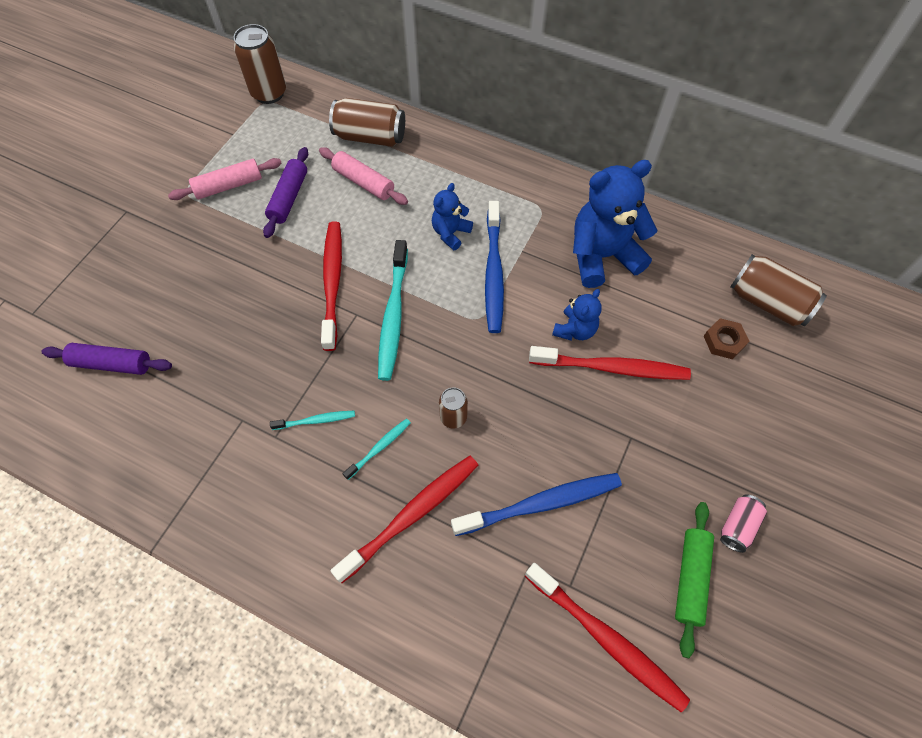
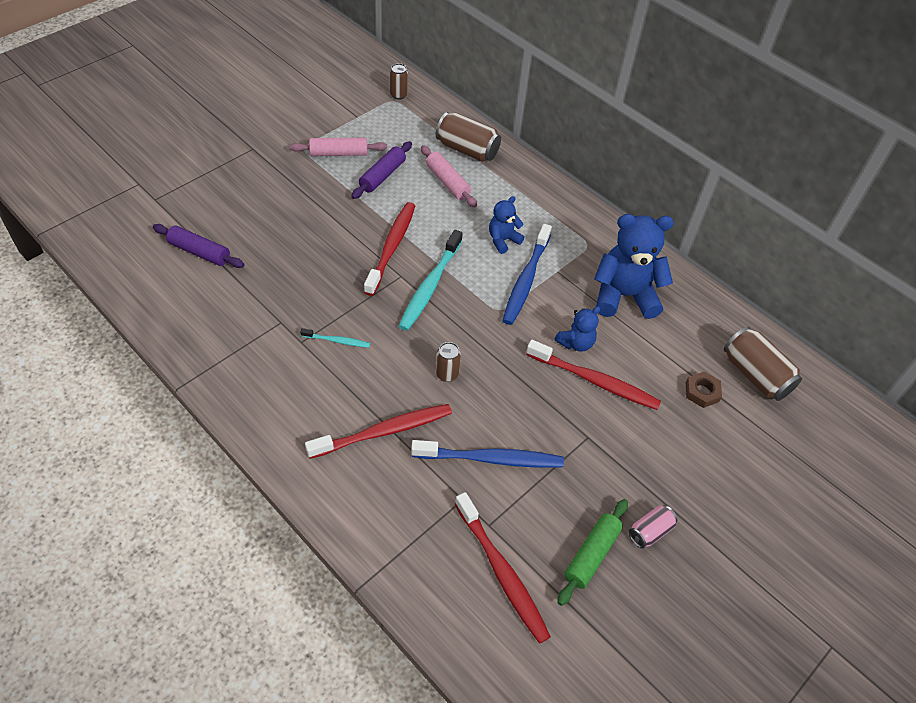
camera: 15 degrees right, 10 degrees down
(269, 93) = (398, 95): brown can -> brown can, size x0.56
(379, 448) = (378, 376): turquoise toothbrush -> none

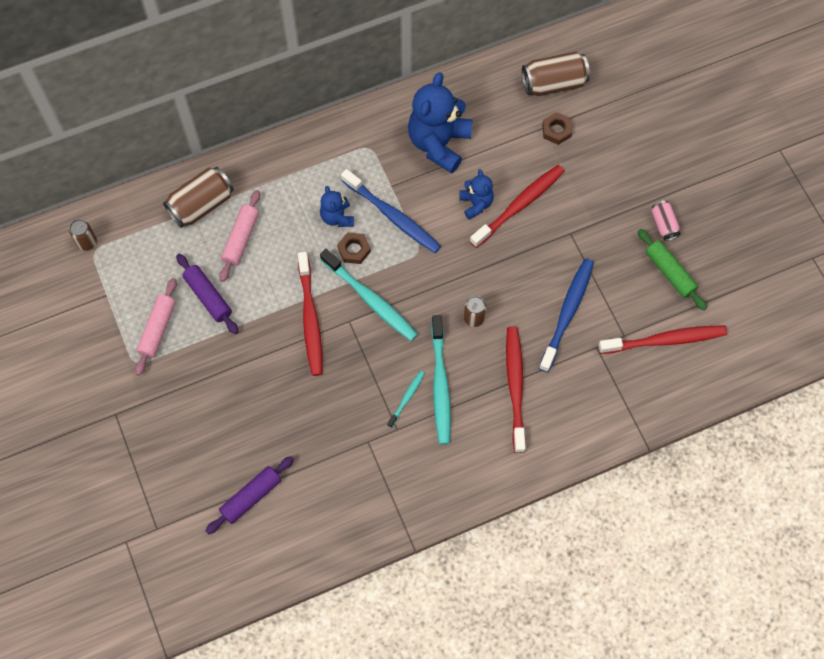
camera: 65 degrees left, 15 degrees up
(362, 364) = (440, 384): none -> turquoise toothbrush
(391, 247) = (310, 318): red toothbrush -> red toothbrush turned 135 degrees counterclockwise
(447, 182) = (241, 239): pink rolling pin -> pink rolling pin turned 60 degrees counterclockwise
(475, 260) = (354, 250): none -> brown nut

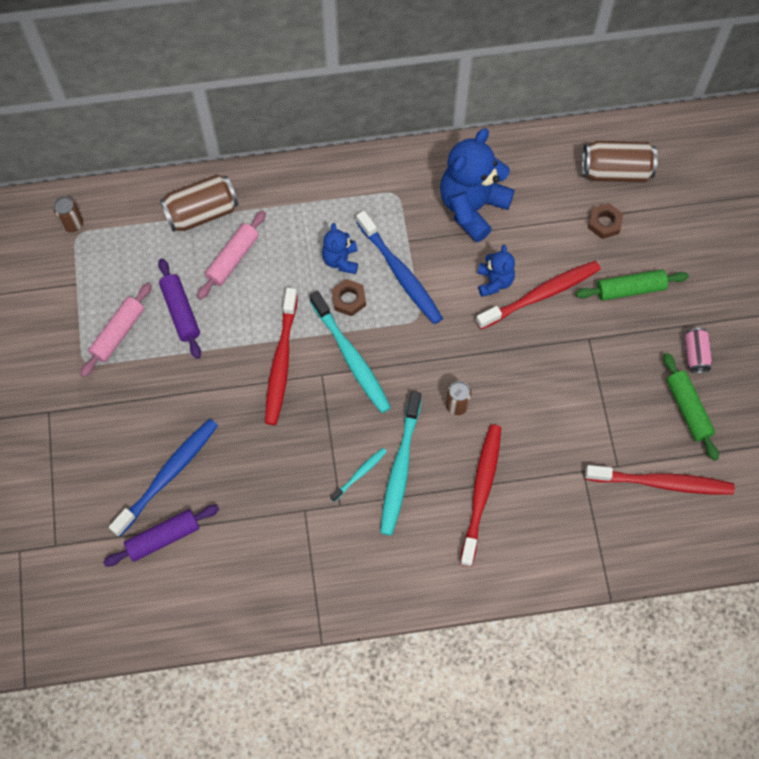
camera: 15 degrees right, 0 degrees up
(567, 313) = (561, 426): blue toothbrush -> blue toothbrush (168, 475)
(593, 182) = (630, 289): none -> green rolling pin

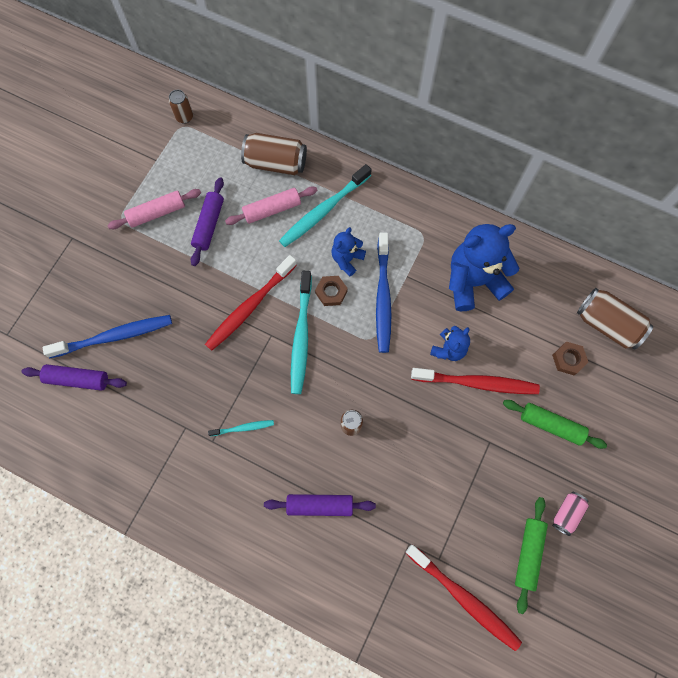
camera: 35 degrees right, 5 degrees up
(400, 468) = (275, 444): turquoise toothbrush -> turquoise toothbrush (324, 210)
(481, 492) = (320, 505): red toothbrush -> purple rolling pin

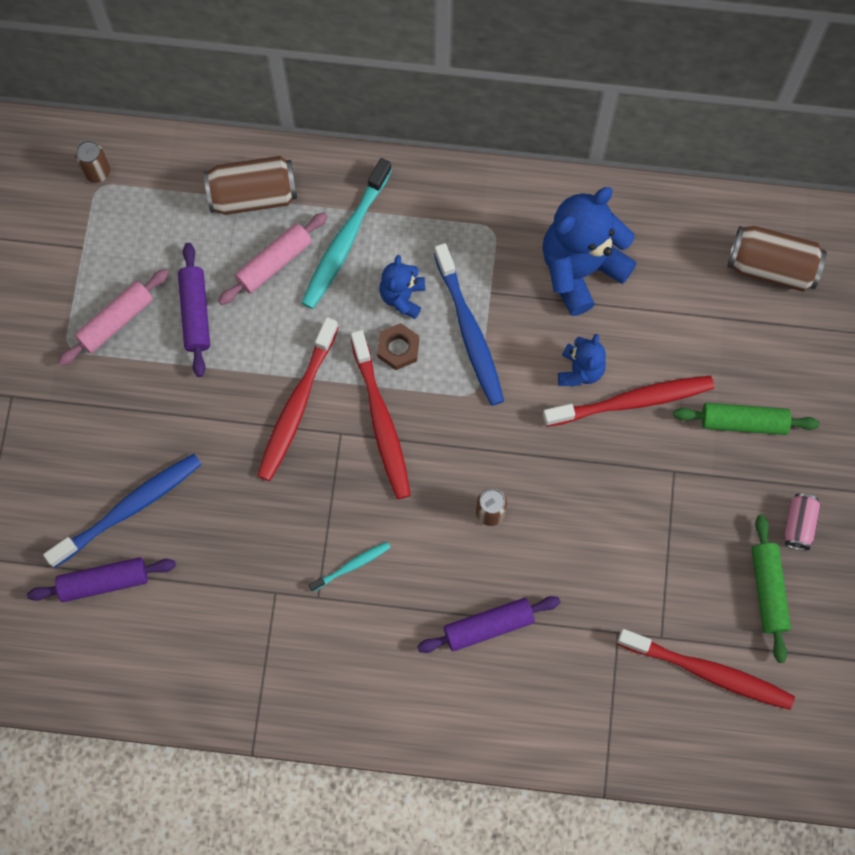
camera: 20 degrees left, 0 degrees up
(301, 336) = (381, 420): turquoise toothbrush -> red toothbrush
(568, 359) = (737, 330): brown nut -> none

